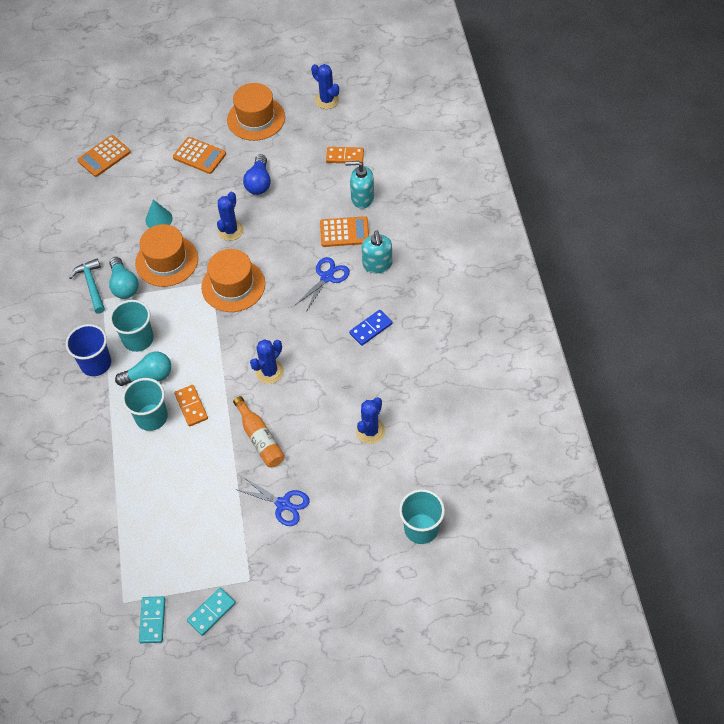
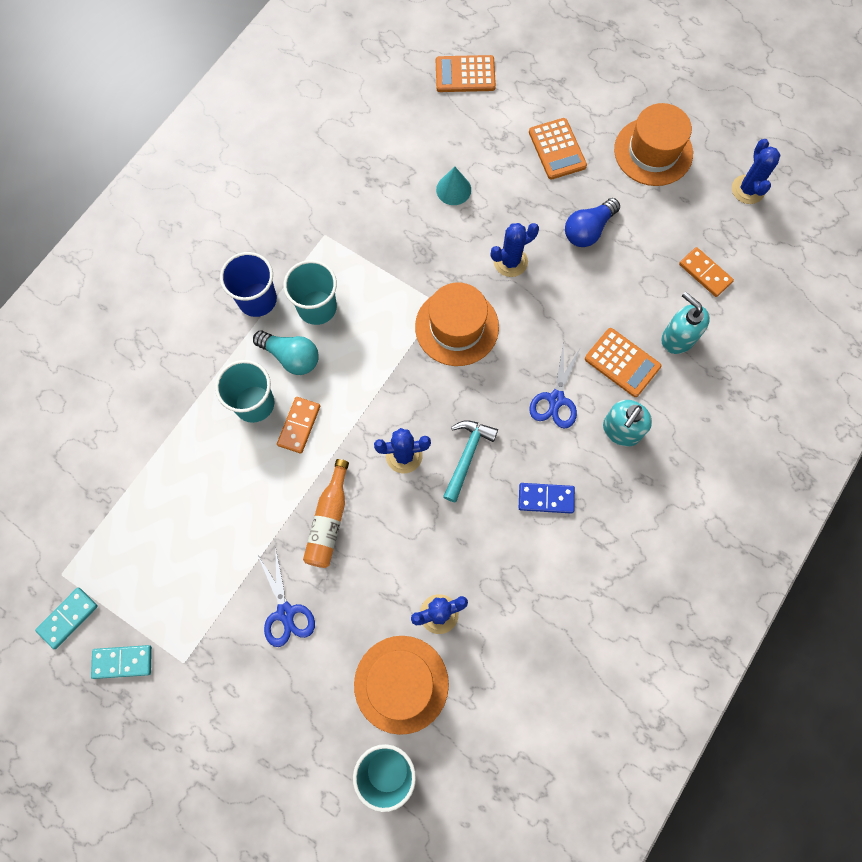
camera: 40 degrees right, 15 degrees up
(92, 285) = (328, 210): turquoise hammer -> turquoise hammer (467, 456)
(124, 285) = (356, 236): turquoise light bulb -> none
(166, 261) = (419, 243): orange hat -> orange hat (401, 684)
(327, 277) = (556, 399): blue scissors -> blue scissors turned 120 degrees clockwise

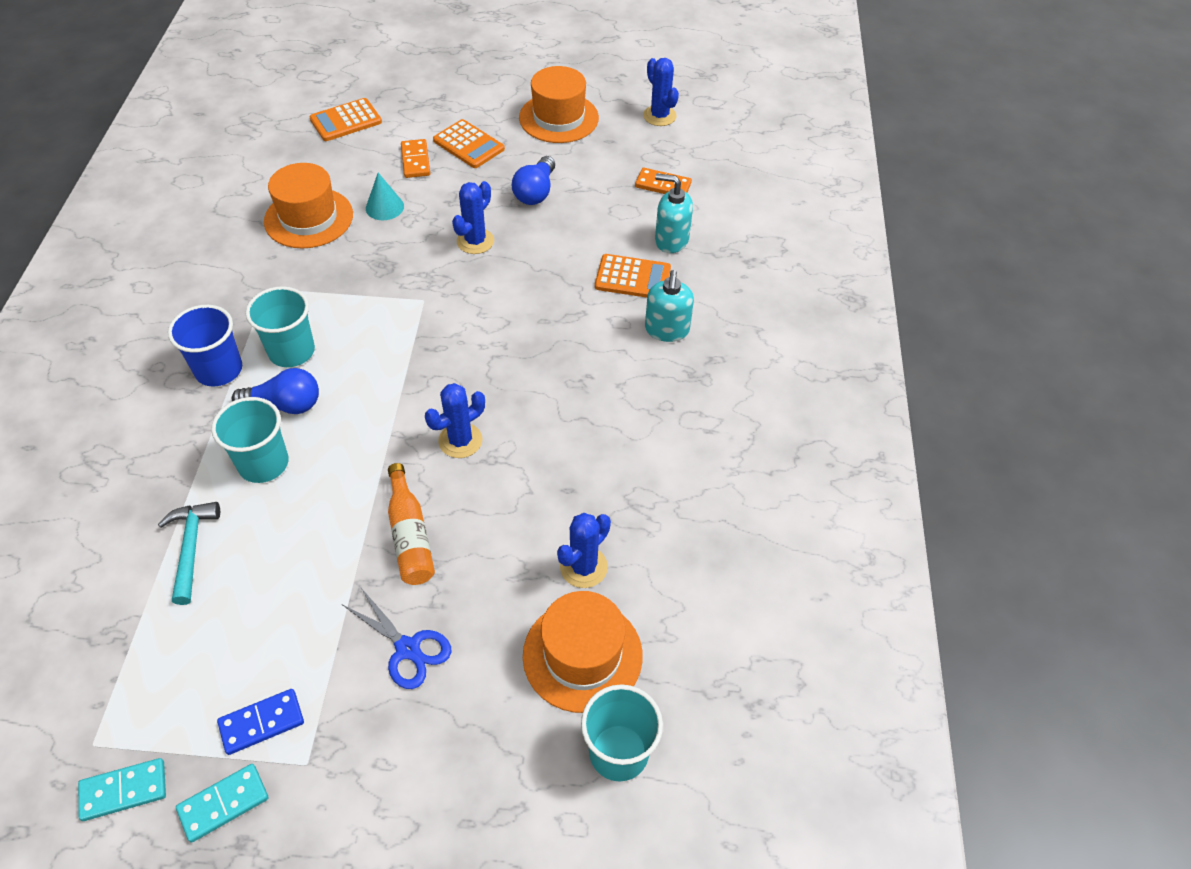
camera: 30 degrees left, 20 degrees down
(68, 618) = (124, 790): turquoise domino -> turquoise domino turned 60 degrees clockwise
(291, 357) = (285, 405): turquoise light bulb -> blue light bulb
(299, 425) = (327, 462): orange domino -> orange domino (415, 161)
(456, 327) = (452, 311): orange hat -> orange hat (309, 218)
(467, 456) = (528, 413): turquoise hammer -> turquoise hammer (191, 548)
(546, 498) = (630, 415): blue domino -> blue domino (262, 723)
(556, 399) = (588, 330): blue scissors -> none

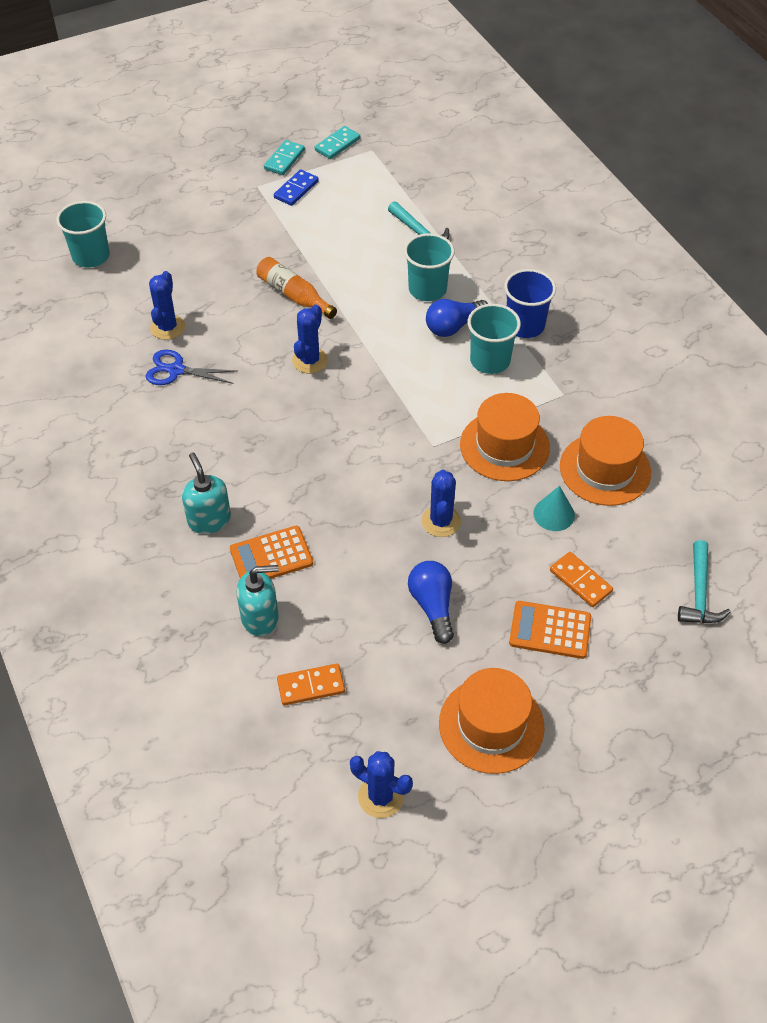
camera: 150 degrees right, 0 degrees up
(346, 121) = (699, 593): orange calculator -> turquoise hammer
(408, 648) = (245, 247): blue scissors -> blue scissors (176, 370)
(582, 655) = (139, 286): orange hat -> orange hat (504, 446)

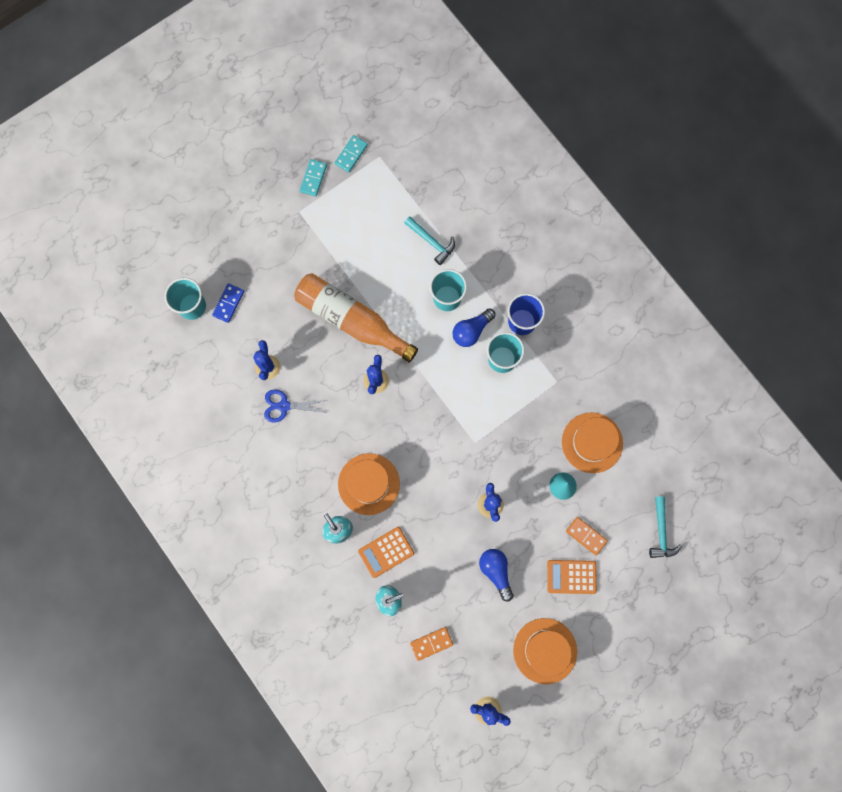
camera: 10 degrees left, 25 degrees up
(293, 295) = (351, 320): orange bottle -> orange bottle, size x1.85
(296, 189) = (329, 210): blue domino -> blue domino (228, 303)
(504, 446) = (523, 434): orange hat -> orange hat (368, 484)

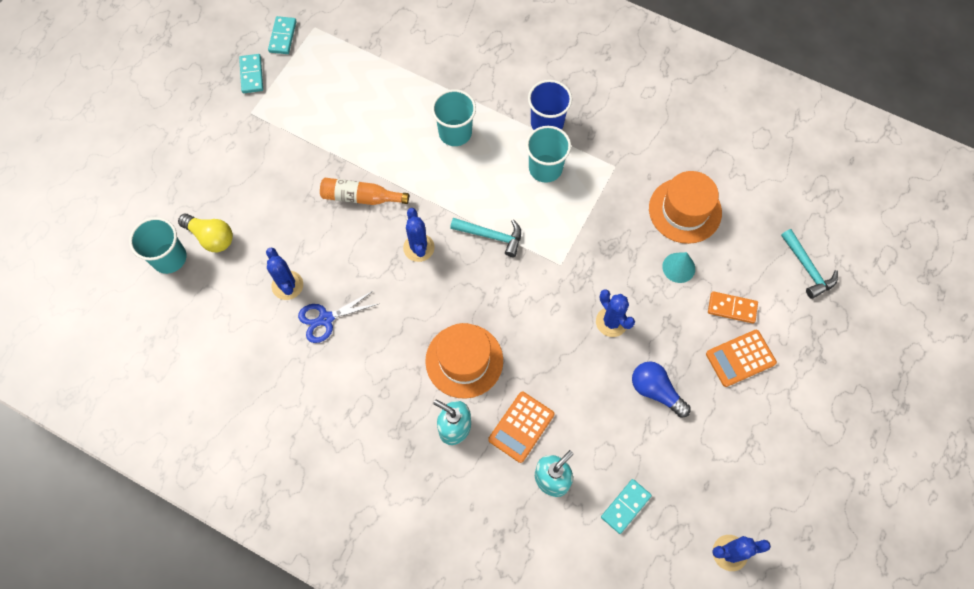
camera: 25 degrees left, 10 degrees down
(228, 303) = (211, 237): blue domino -> yellow light bulb
(351, 320) = (361, 197): orange bottle -> orange bottle, size x0.54
(431, 242) = (411, 86): turquoise hammer -> turquoise hammer (491, 236)
(431, 643) = (625, 506): orange domino -> turquoise domino
(471, 331) = (498, 154): blue light bulb -> none
(545, 650) = (756, 453): orange hat -> none

